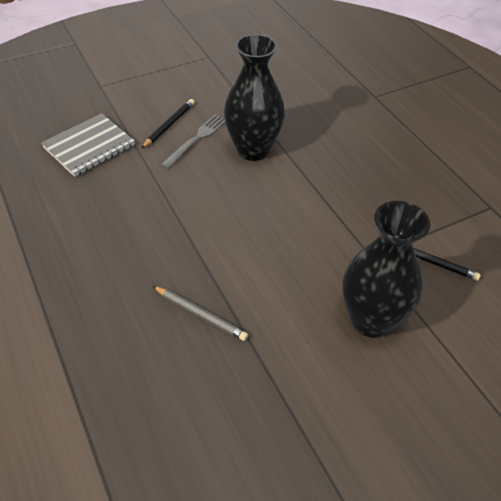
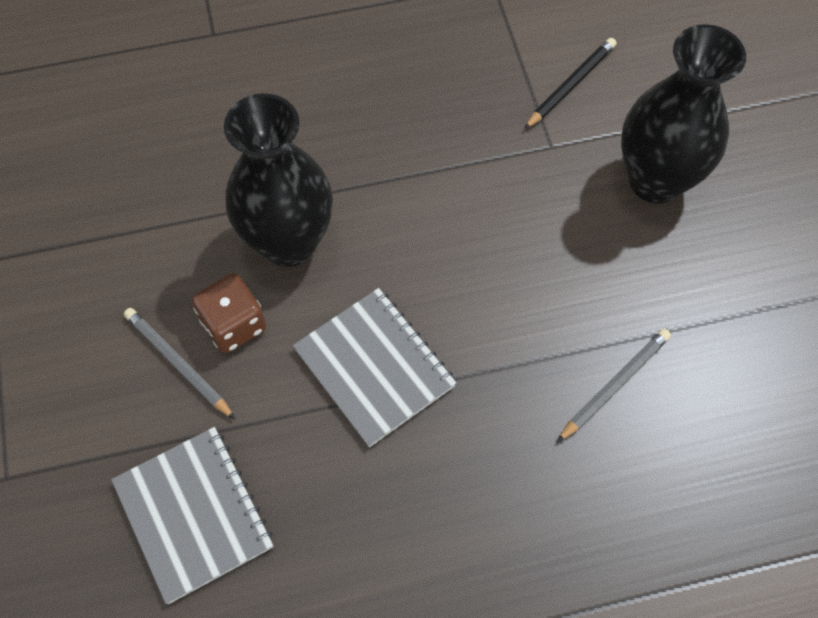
camera: 75 degrees left, 15 degrees up
(169, 125) = (178, 363): black pencil -> grey pencil
(184, 197) = (374, 367): none -> grey notebook
(196, 139) = (234, 324): grey fork -> brown dice

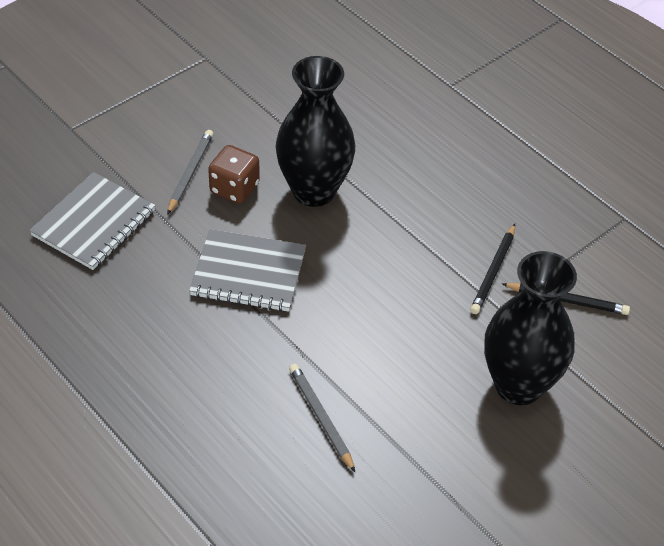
camera: 60 degrees right, 15 degrees down
(374, 367) = (248, 273): grey notebook -> grey notebook turned 75 degrees clockwise
(500, 128) = (493, 271): none -> black pencil
(614, 384) = (321, 417): grey pencil -> grey pencil turned 135 degrees counterclockwise

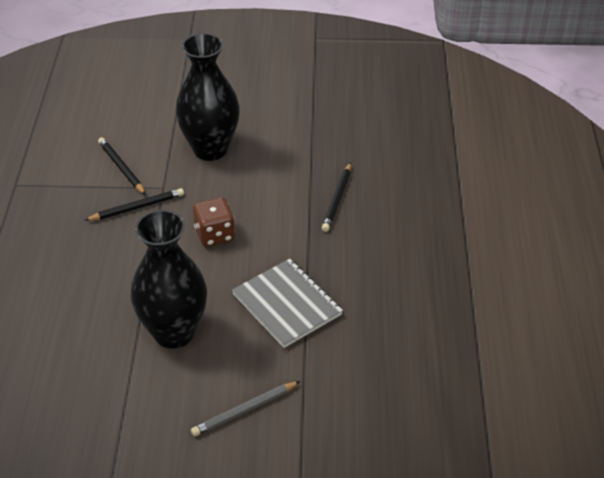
camera: 135 degrees left, 5 degrees down
(94, 223) = (359, 417): grey notebook -> none
(234, 188) = (226, 374): brown dice -> brown dice (215, 234)
(321, 417) = (337, 199): grey pencil -> black pencil

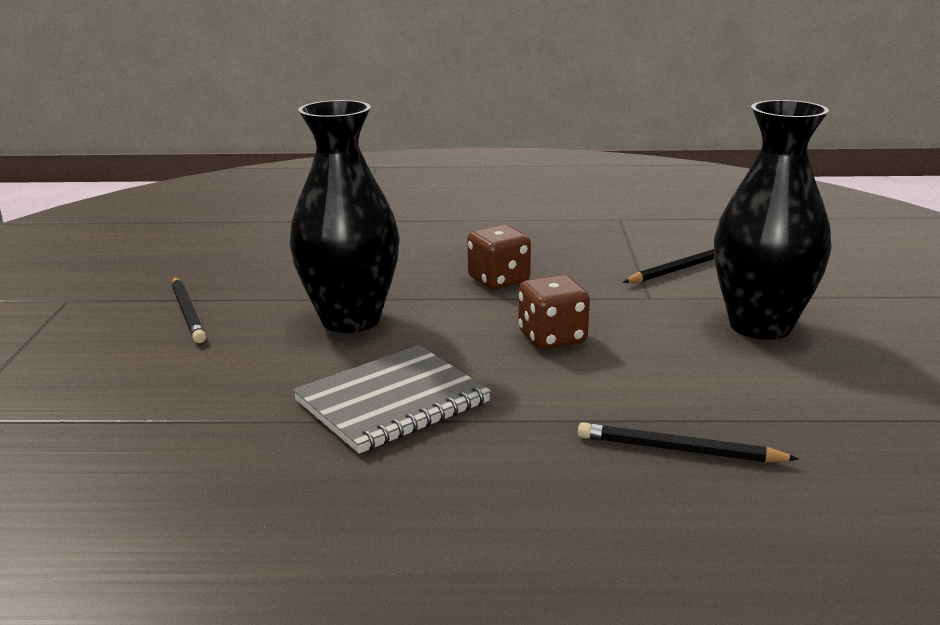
camera: 90 degrees right, 20 degrees down
(121, 256) = (498, 280): none -> brown dice
(137, 207) = (599, 283): black pencil -> black pencil (188, 312)
(244, 410) = (186, 373): grey pencil -> none

